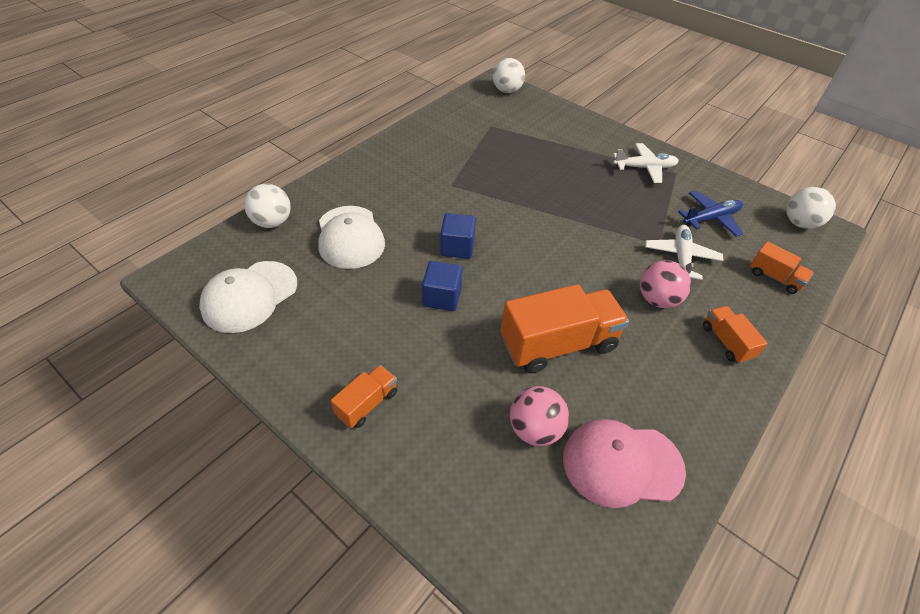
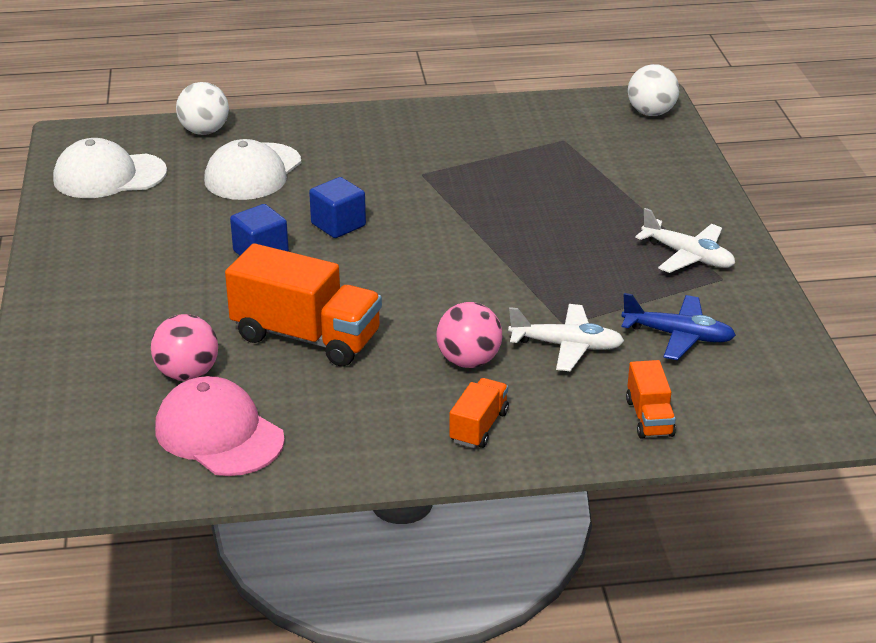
camera: 45 degrees right, 15 degrees down
(367, 404) = (90, 287): orange truck -> none
(681, 257) = (567, 346): white plane -> white plane turned 45 degrees clockwise
(799, 223) = (798, 397): white ball -> none

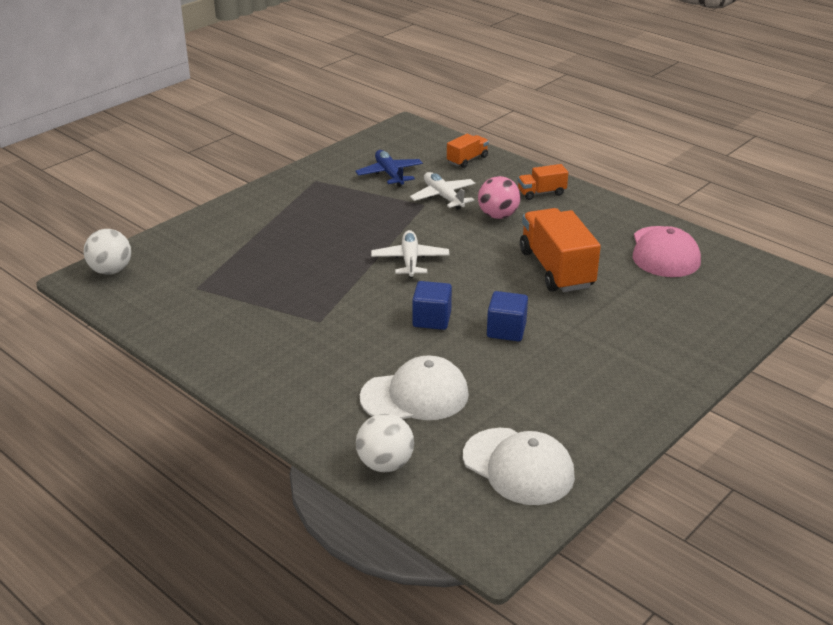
camera: 130 degrees left, 0 degrees up
(187, 374) = (645, 287): pink ball -> none
(688, 256) = (304, 196): white plane -> white plane (410, 260)

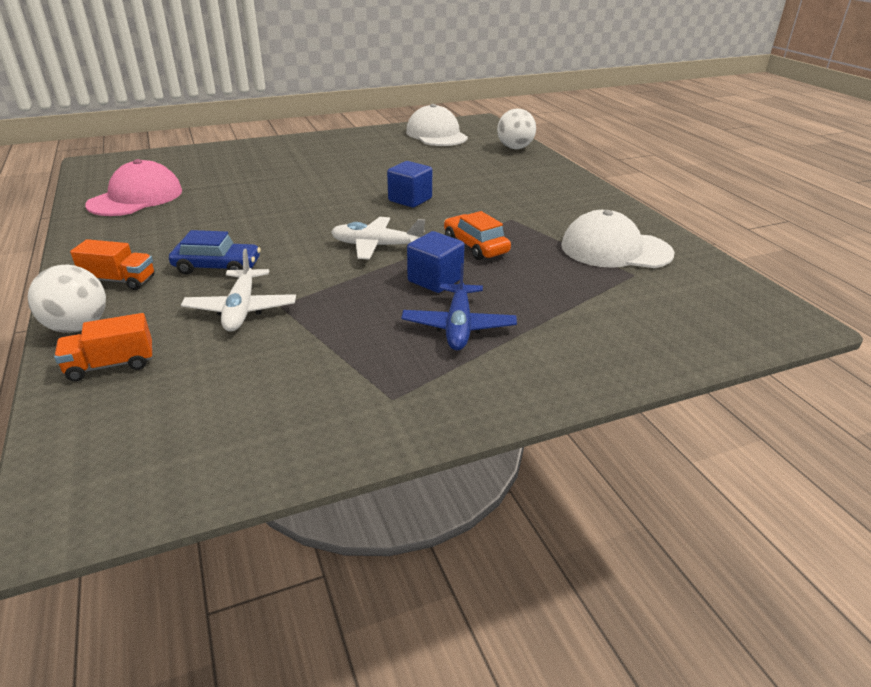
camera: 155 degrees left, 0 degrees up
(111, 270) = (753, 320): white ball -> white ball (78, 327)
(333, 281) = (475, 246): none -> orange car
(389, 174) = (263, 373): blue plane -> blue plane (458, 326)
(410, 260) = (376, 246): white plane -> white plane turned 75 degrees clockwise
(415, 396) = (469, 167): white cap -> white cap (615, 249)
(498, 216) = (217, 267): pink ball -> blue car
(506, 330) = (359, 182): blue cube -> blue cube (435, 280)
(556, 269) = (251, 208): orange truck -> none

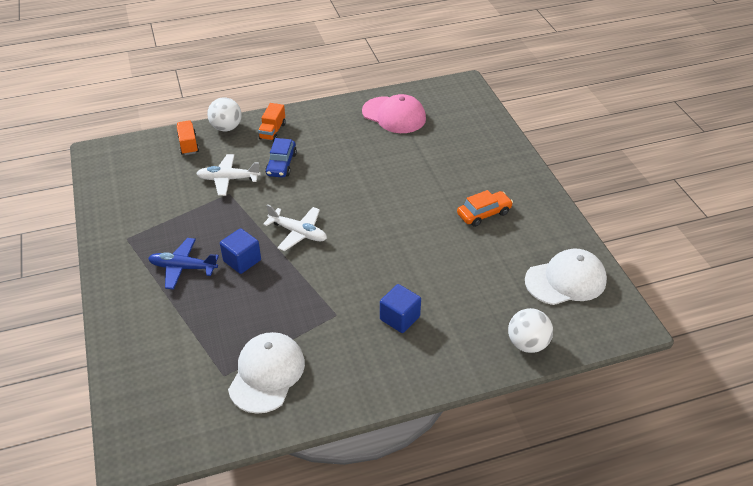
camera: 95 degrees right, 10 degrees up
(376, 246) = (298, 233): white plane -> white plane turned 105 degrees clockwise
(410, 199) = (382, 253): blue cube -> blue cube (399, 318)
(475, 246) = (289, 286): orange car -> orange car (484, 214)

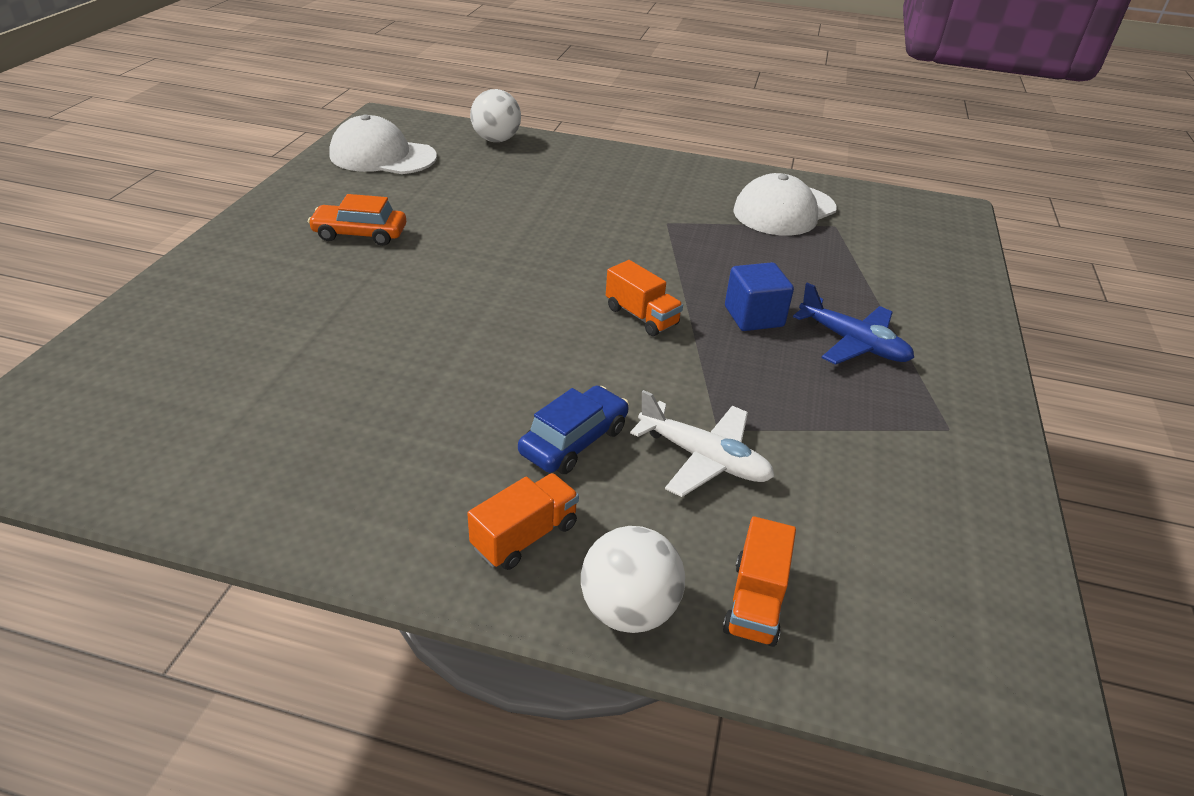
camera: 150 degrees left, 5 degrees down
(298, 233) = (641, 316): white plane -> orange truck
(394, 115) = (233, 442): pink cap -> none
(399, 318) = (597, 195): blue cube -> none

